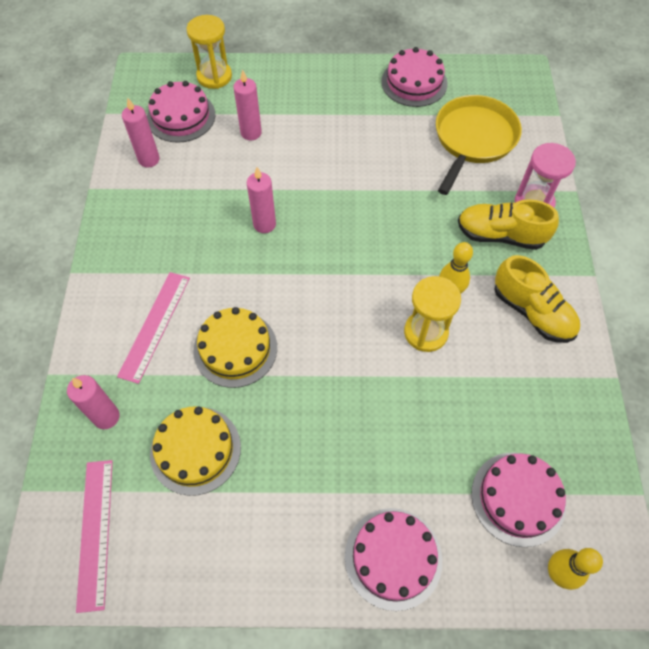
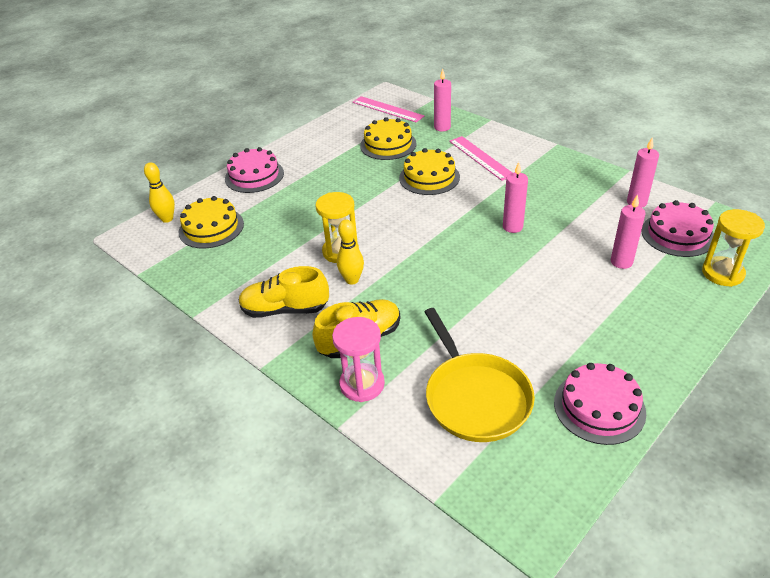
camera: 135 degrees right, 20 degrees down
(518, 498) = (211, 228): pink cake -> yellow cake

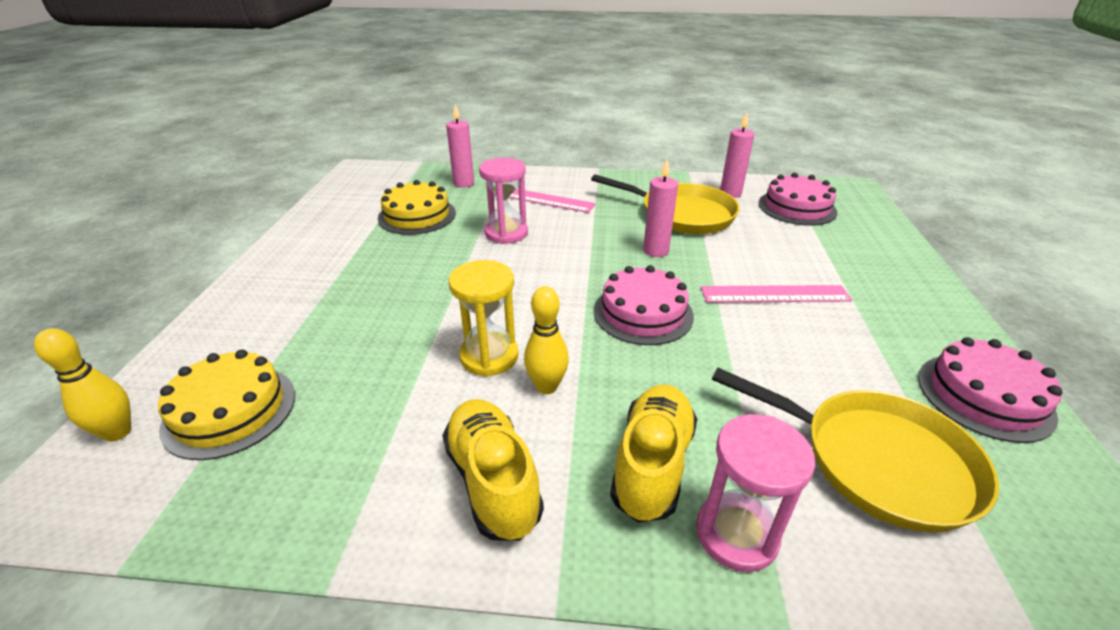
camera: 40 degrees left, 5 degrees down
(254, 176) = (248, 308): pink cake -> pink cake (643, 313)
(285, 309) = (493, 481): yellow shoe -> yellow shoe turned 105 degrees clockwise
(387, 109) = (377, 182): pink ruler -> pink ruler (774, 294)
(429, 177) = (506, 233): yellow cake -> pink hourglass
(570, 206) = (682, 214): none -> yellow pan
(621, 262) = (791, 246): pink candle -> none
(722, 273) = (872, 225): yellow hourglass -> none

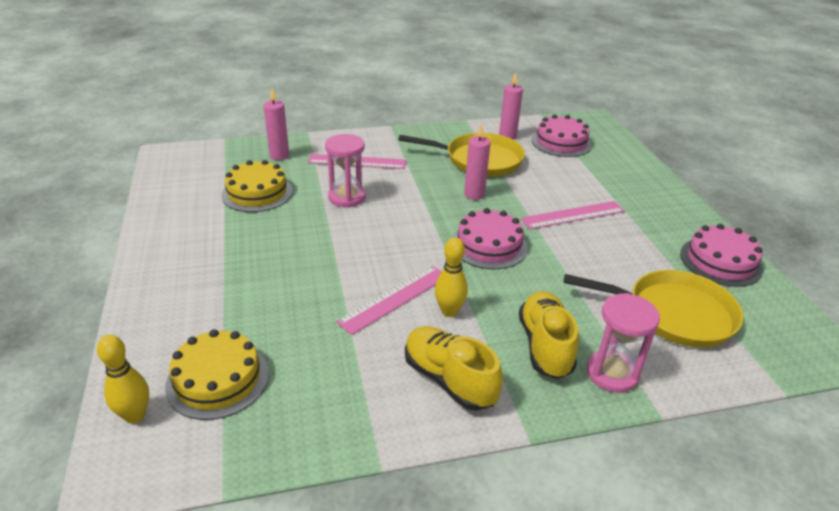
camera: 20 degrees left, 0 degrees up
(489, 356) = (395, 299): yellow hourglass -> pink ruler

